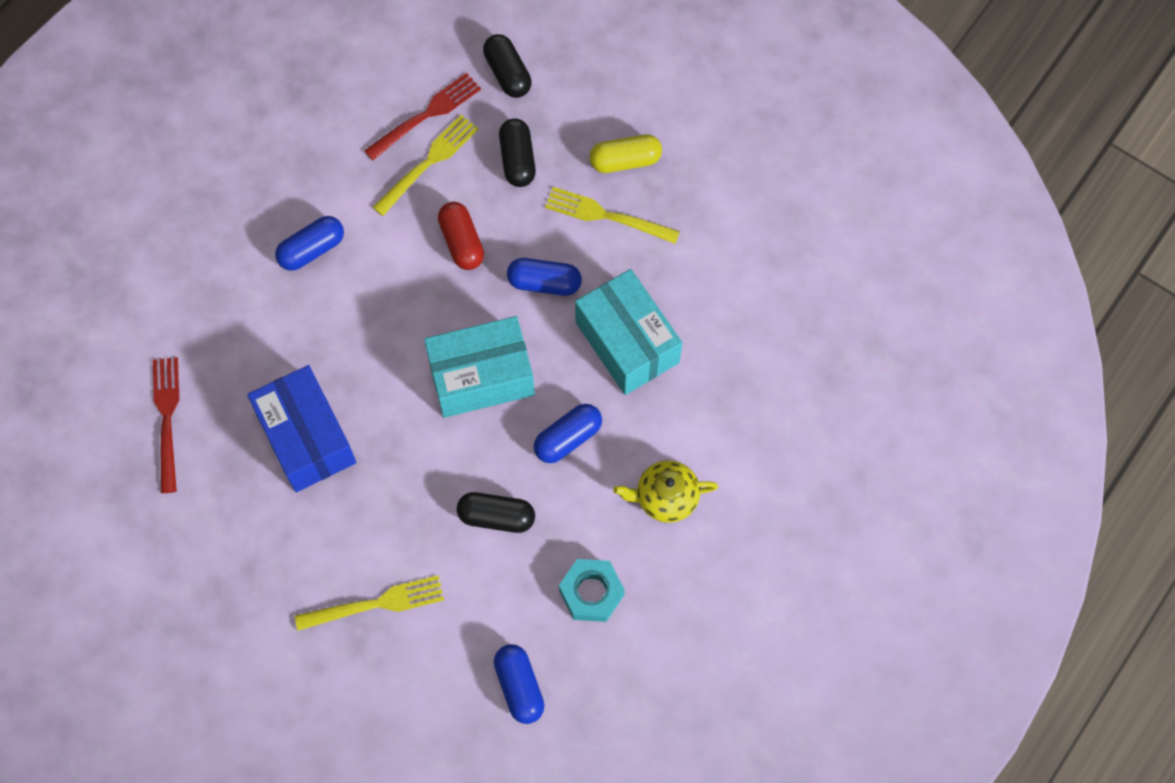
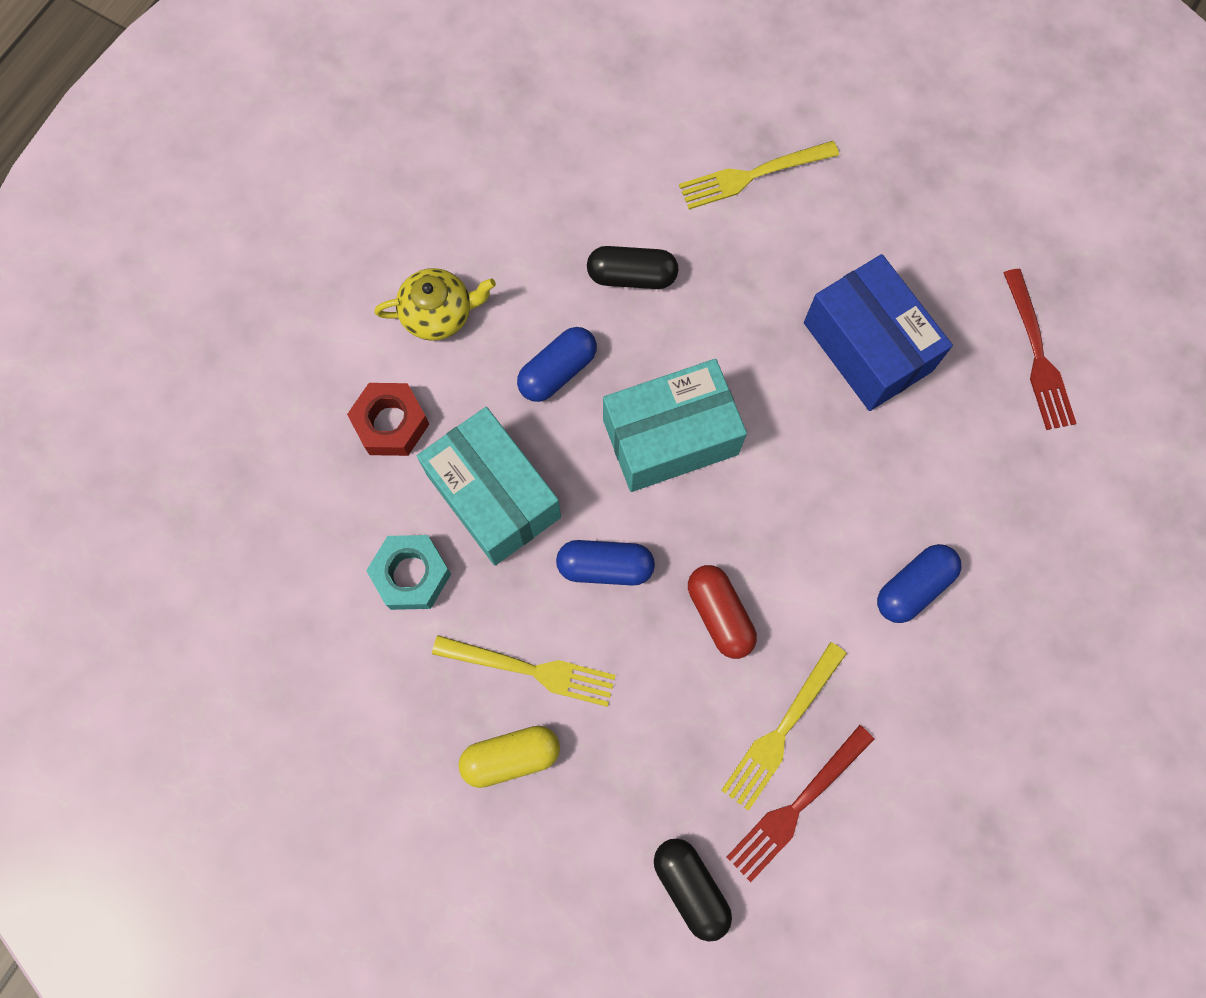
camera: 175 degrees right, 5 degrees up
(517, 160) = (660, 745): black capsule -> none
(519, 687) = (586, 108): blue capsule -> none
(591, 593) = (517, 205): turquoise nut -> turquoise nut (411, 575)
(708, 406) = (391, 423): none -> red nut

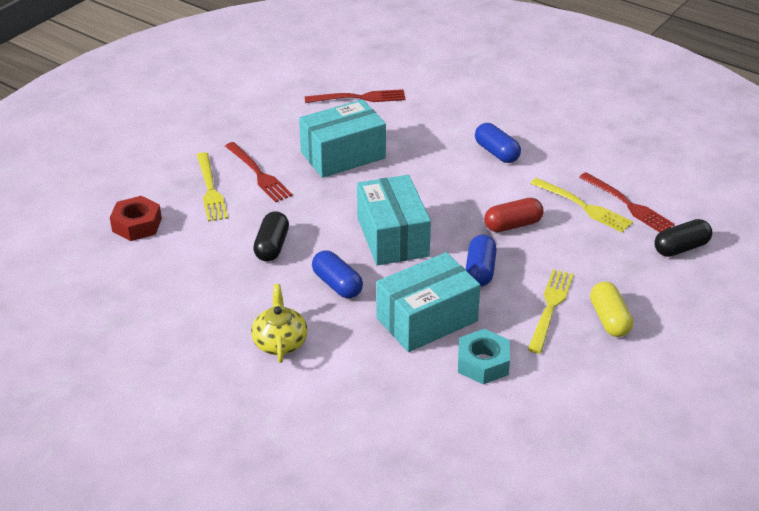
camera: 85 degrees left, 35 degrees down
(391, 423) = (365, 370): red nut -> red nut (137, 225)
(799, 234) = (259, 174): none -> red fork
(867, 347) = (343, 155): blue box -> turquoise box

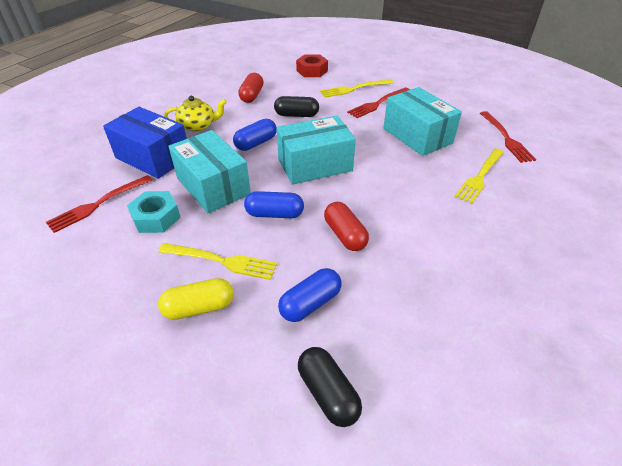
camera: 85 degrees right, 5 degrees up
(201, 289) = (252, 95): none -> red capsule
(356, 381) = (153, 157): none -> blue box
(496, 152) = (463, 223): blue capsule -> blue capsule (310, 303)
(584, 207) = (390, 293): yellow fork -> yellow fork (480, 177)
(628, 205) = (406, 337): red fork -> red fork (98, 204)

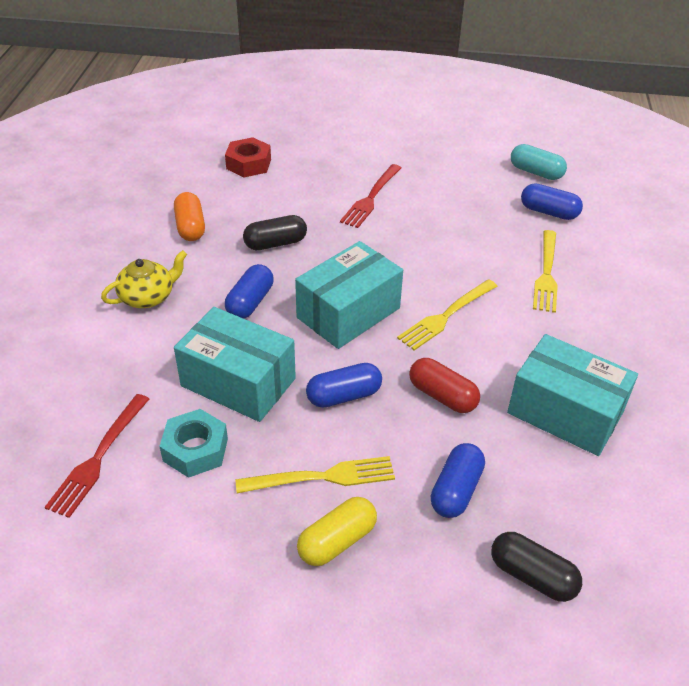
camera: 25 degrees left, 0 degrees up
(153, 157) = (120, 365): blue box -> none
(252, 95) = (190, 227): red capsule -> orange capsule
(354, 89) = (325, 181): yellow fork -> yellow fork (446, 316)
(417, 136) = (446, 235): turquoise box -> turquoise box (565, 412)
(506, 138) = (549, 212): red fork -> blue capsule
(511, 112) = (536, 172): none -> turquoise capsule

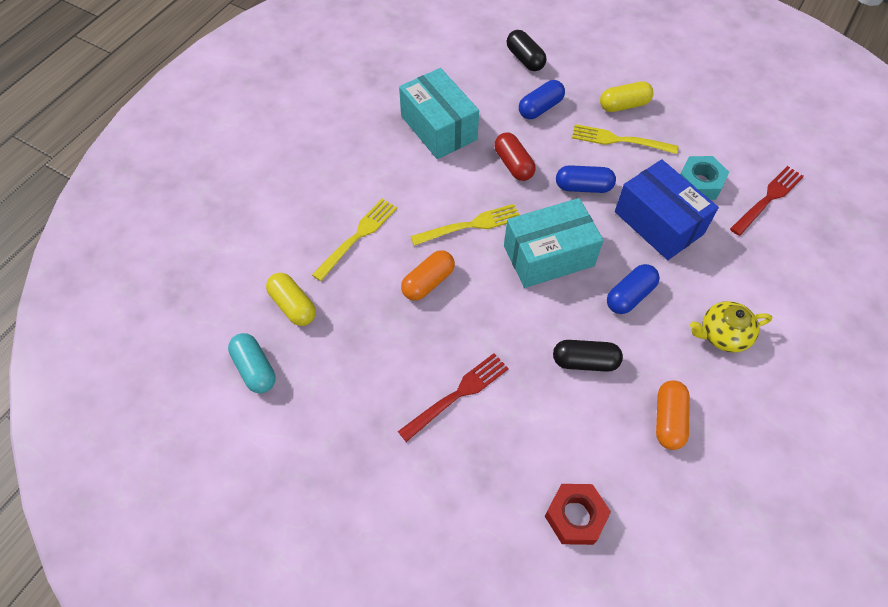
camera: 155 degrees left, 15 degrees up
(238, 382) = (658, 223): turquoise box -> blue box
(450, 258) = (428, 282): none -> orange capsule
(549, 212) = (293, 306): blue capsule -> yellow capsule

